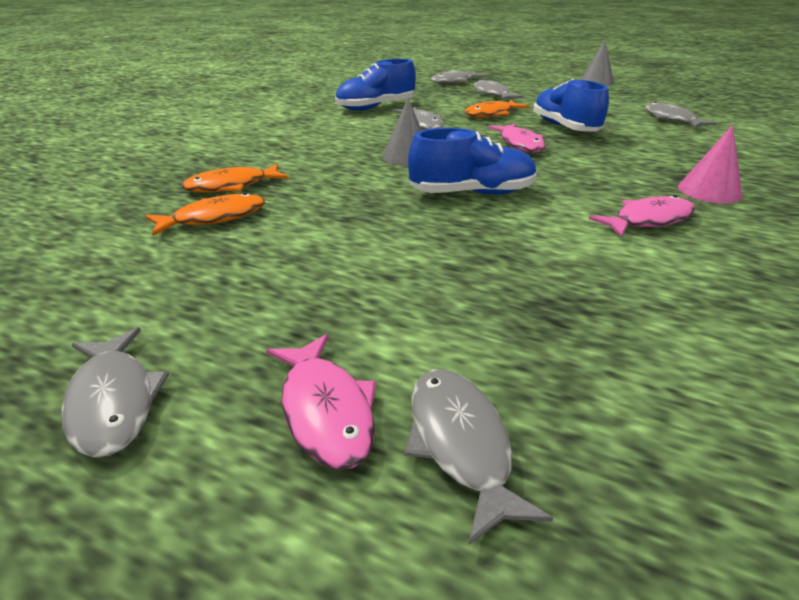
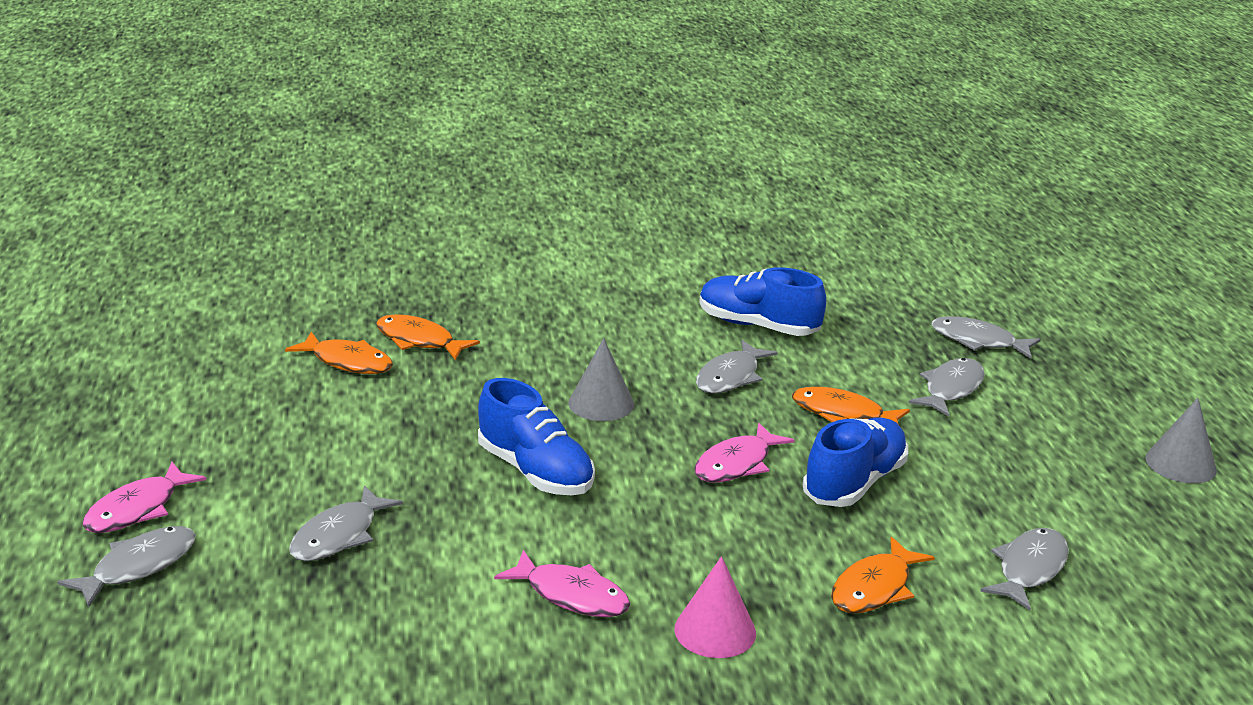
camera: 55 degrees right, 5 degrees down
(113, 402) = (98, 436): grey fish -> grey fish (339, 536)
(676, 147) = (874, 588): none -> orange fish

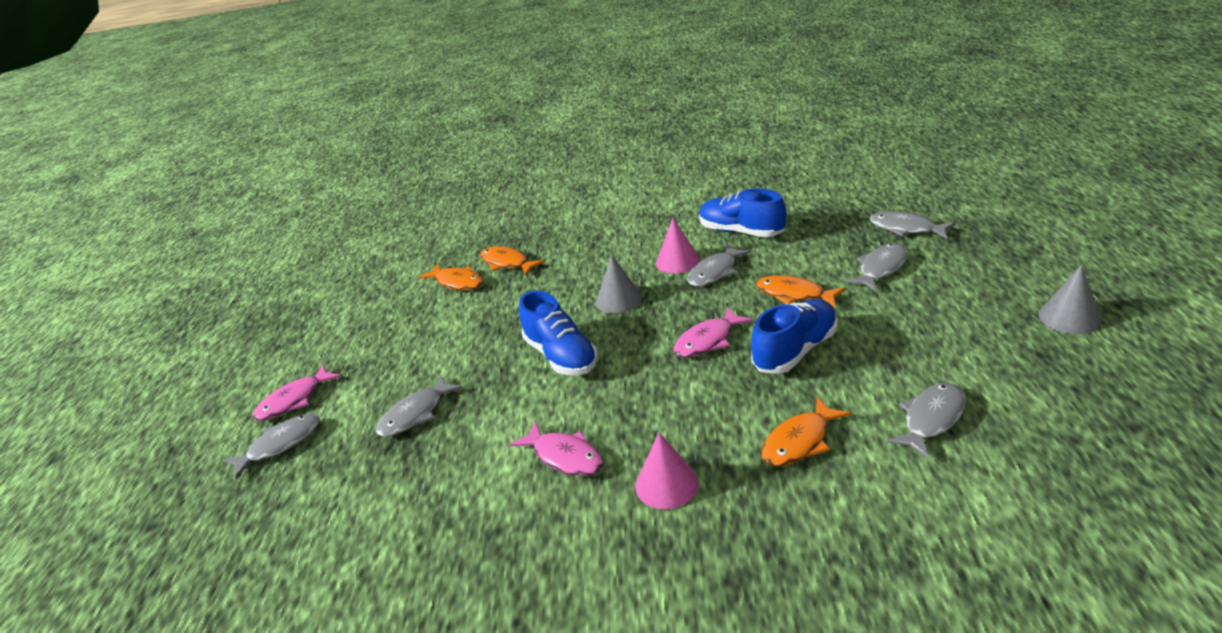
camera: 15 degrees right, 5 degrees up
(675, 358) = (677, 261): none -> pink cone

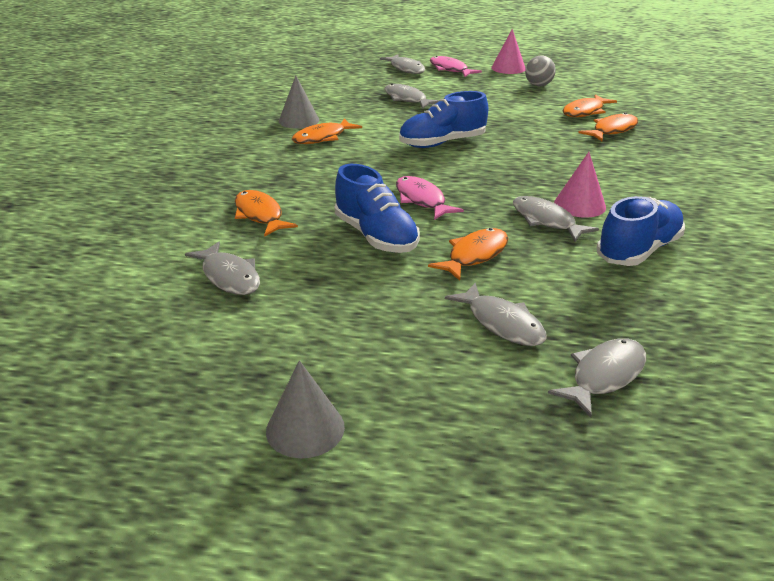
camera: 95 degrees right, 0 degrees up
(370, 321) = (538, 85): none -> grey ball
(565, 457) = (322, 138): pink fish -> orange fish
(619, 299) = (517, 170): grey cone -> grey cone (299, 120)
(666, 484) = (265, 164): pink cone -> pink cone (508, 68)

